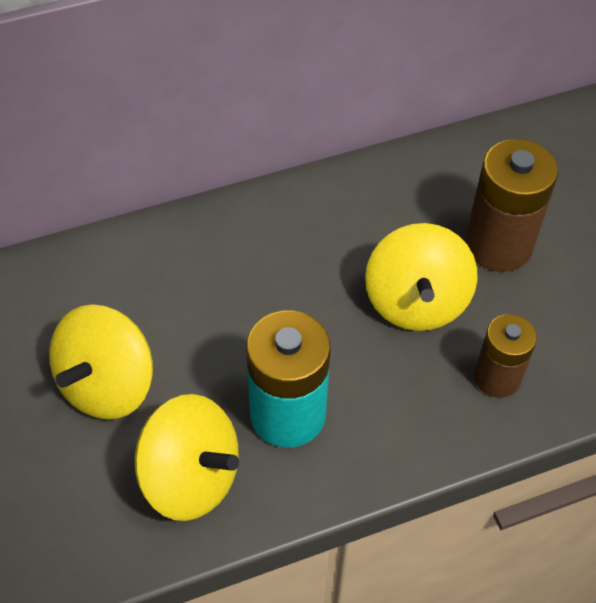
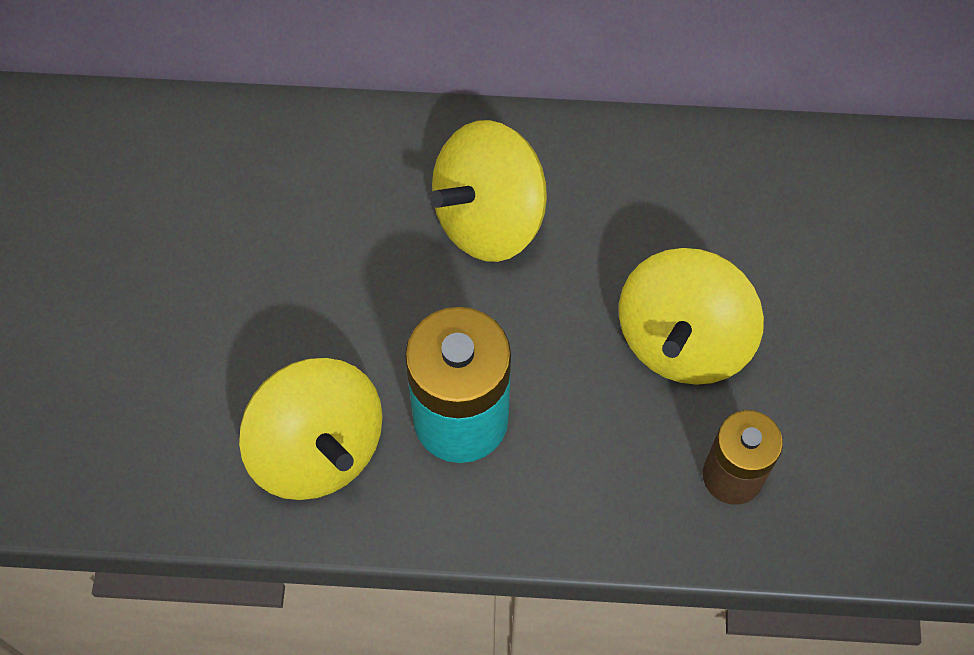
camera: 25 degrees right, 10 degrees up
(107, 385) = (275, 300): yellow spinning top -> yellow spinning top (489, 218)
(498, 245) = (826, 305): brown battery -> none

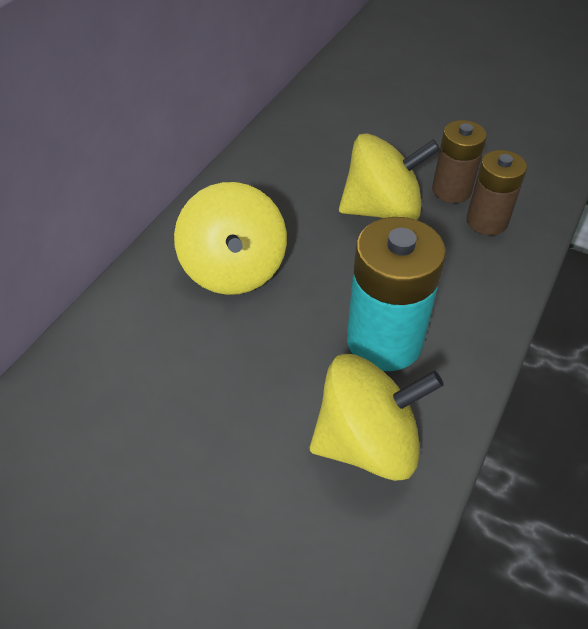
camera: 65 degrees left, 15 degrees down
(683, 340) = (382, 210): yellow spinning top -> yellow spinning top turned 60 degrees counterclockwise
(773, 413) = (451, 190): none -> brown battery

